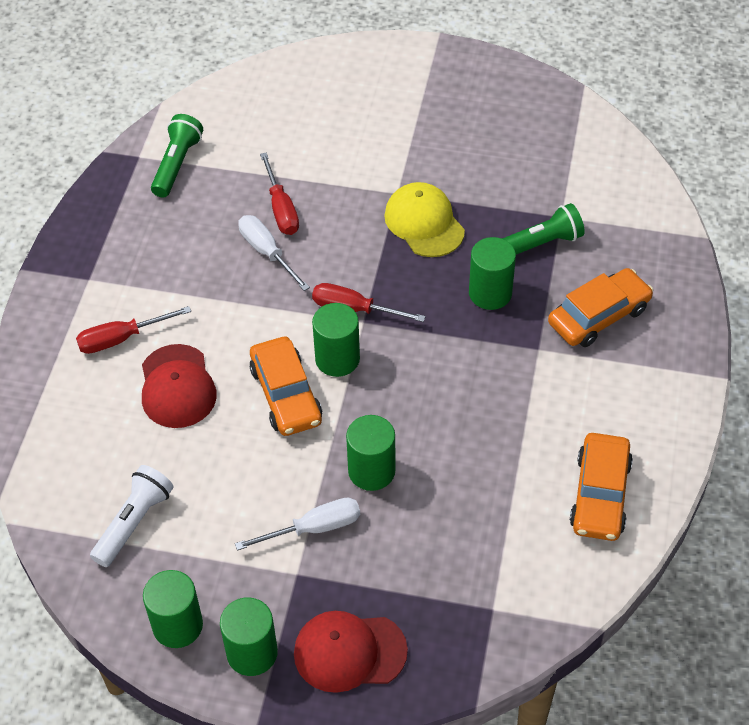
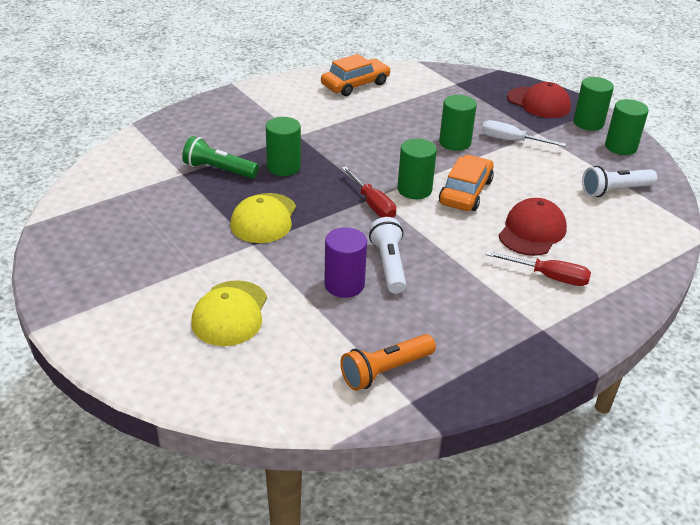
camera: 140 degrees left, 15 degrees down
(177, 164) = (385, 371): green flashlight -> orange flashlight
(267, 252) = (389, 265): white screwdriver -> white flashlight
(281, 209) = (344, 285): red screwdriver -> purple cylinder
(333, 129) = (230, 313): none -> yellow cap
(599, 316) = (245, 129): orange car -> none

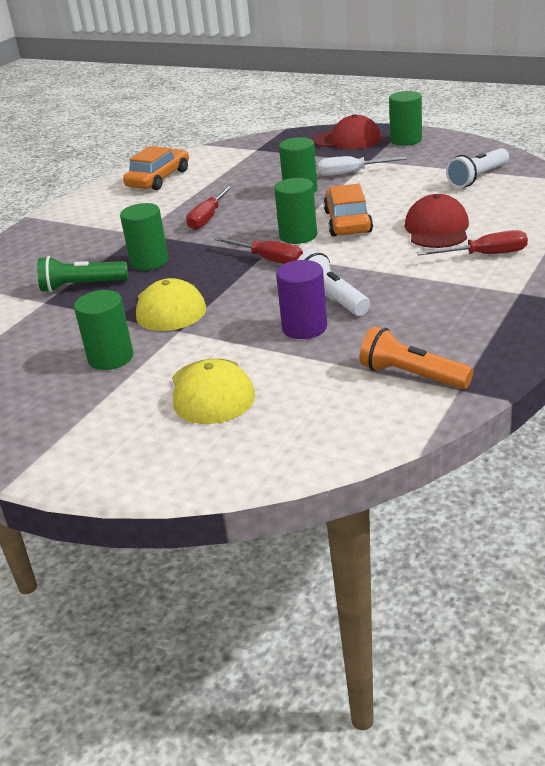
camera: 20 degrees left, 5 degrees down
(361, 141) = (208, 218): none -> red screwdriver
(385, 371) = (412, 375): orange flashlight -> orange flashlight turned 90 degrees clockwise
(620, 147) = (451, 147): green cylinder -> green cylinder (110, 358)

